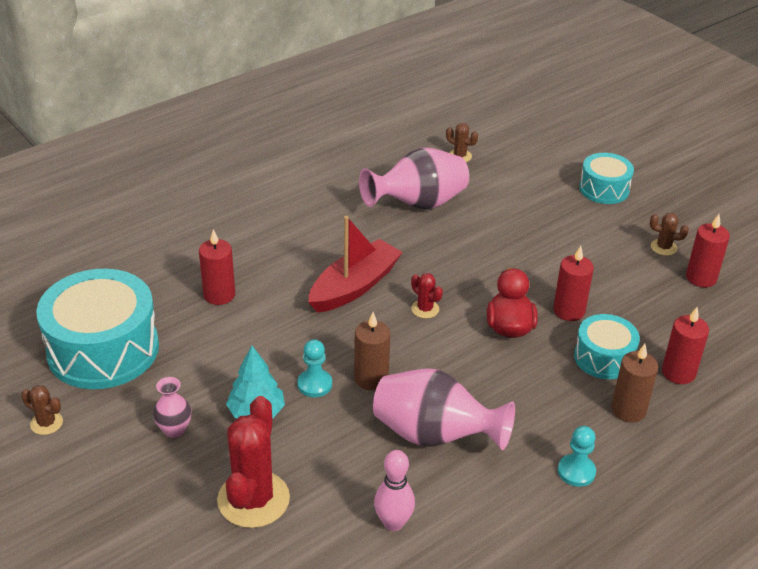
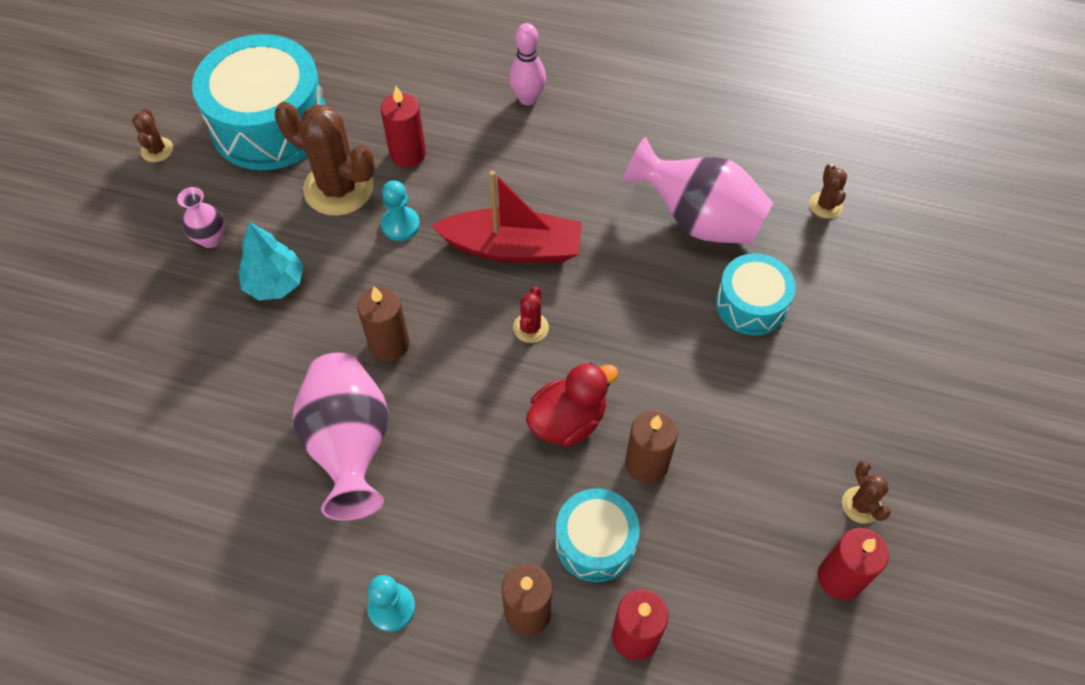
camera: 55 degrees right, 20 degrees up
(208, 342) = (338, 188): none -> brown cactus
(253, 499) = (167, 350): red cactus -> none
(314, 384) = (346, 304): turquoise pawn -> turquoise pawn (400, 225)
(393, 523) = (210, 479): pink bowling pin -> pink bowling pin (527, 98)
(569, 311) = (646, 464): red candle -> brown candle
(604, 189) = (915, 380): turquoise drum -> turquoise drum (751, 304)

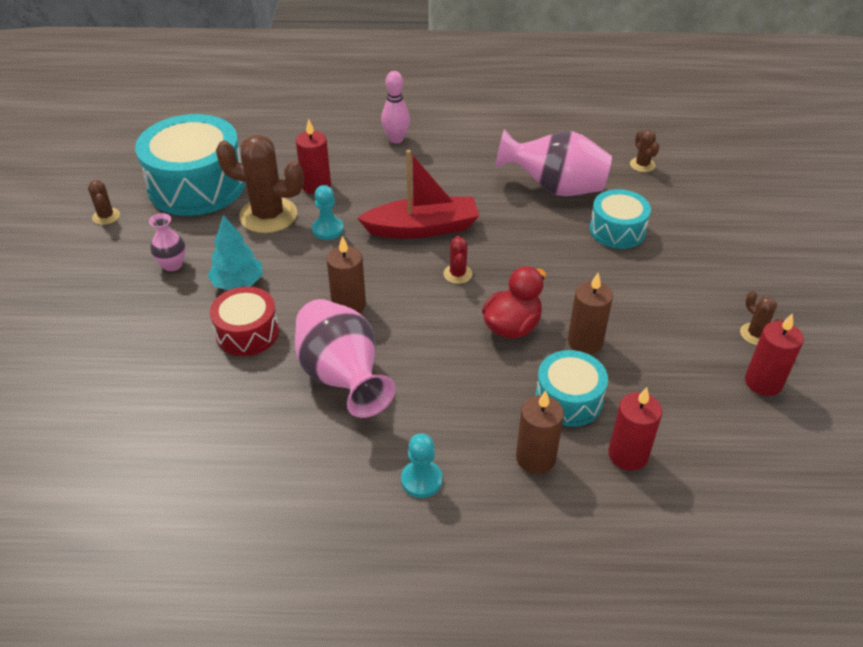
camera: 15 degrees left, 15 degrees down
(265, 357) = (247, 332): none -> red drum

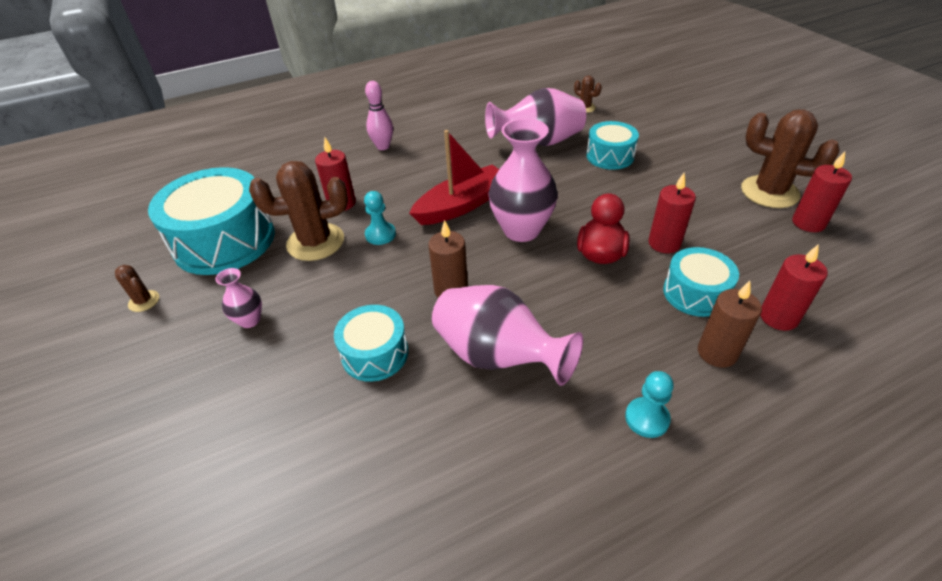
camera: 25 degrees left, 0 degrees up
(238, 283) = (331, 312): turquoise tree -> none
(247, 332) = (375, 353): red drum -> turquoise drum
(457, 274) = (521, 230): red cactus -> pink vase
(585, 341) = (664, 243): brown candle -> red candle
(755, 334) = (769, 192): brown cactus -> brown cactus, size x2.13

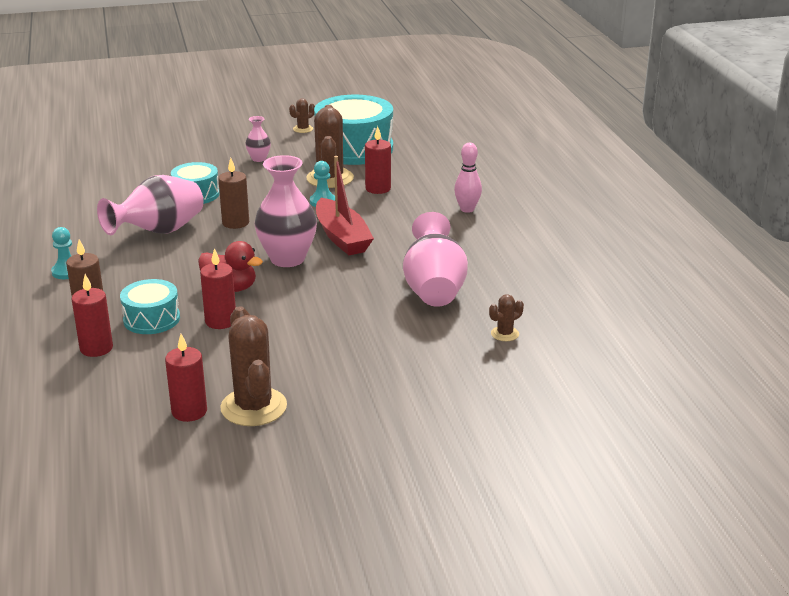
camera: 100 degrees right, 15 degrees down
(610, 156) = (382, 326): turquoise drum -> none
(769, 192) = (253, 407): brown cactus -> brown cactus turned 60 degrees counterclockwise

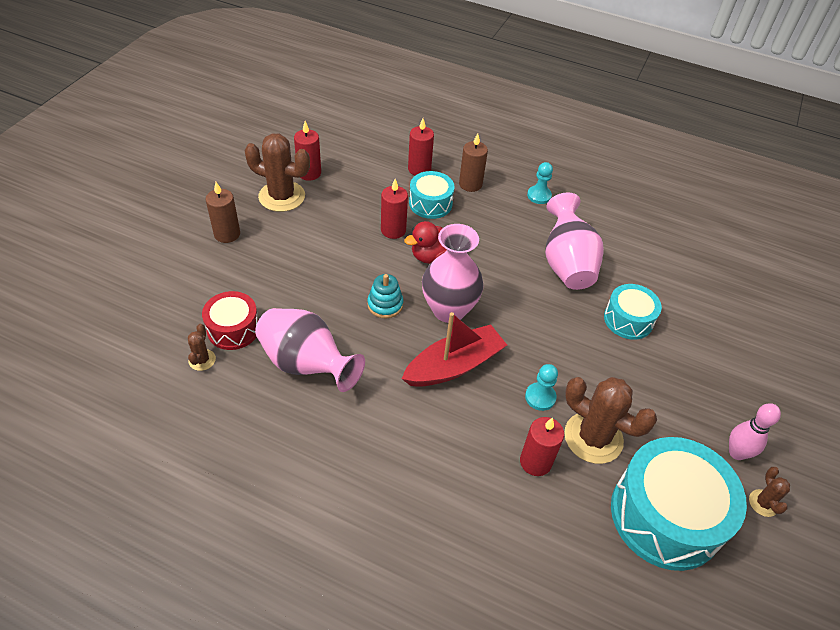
camera: 125 degrees right, 20 degrees up
(235, 223) = (545, 315): brown candle -> brown candle (227, 234)
(259, 159) = (689, 409): pink vase -> none
(323, 286) = (385, 305): none -> turquoise stacking toy
(342, 237) = (454, 365): red boat -> red boat turned 135 degrees clockwise
(455, 337) = (233, 329): none -> red drum
(467, 209) = (421, 505): pink bowling pin -> pink bowling pin (736, 453)

